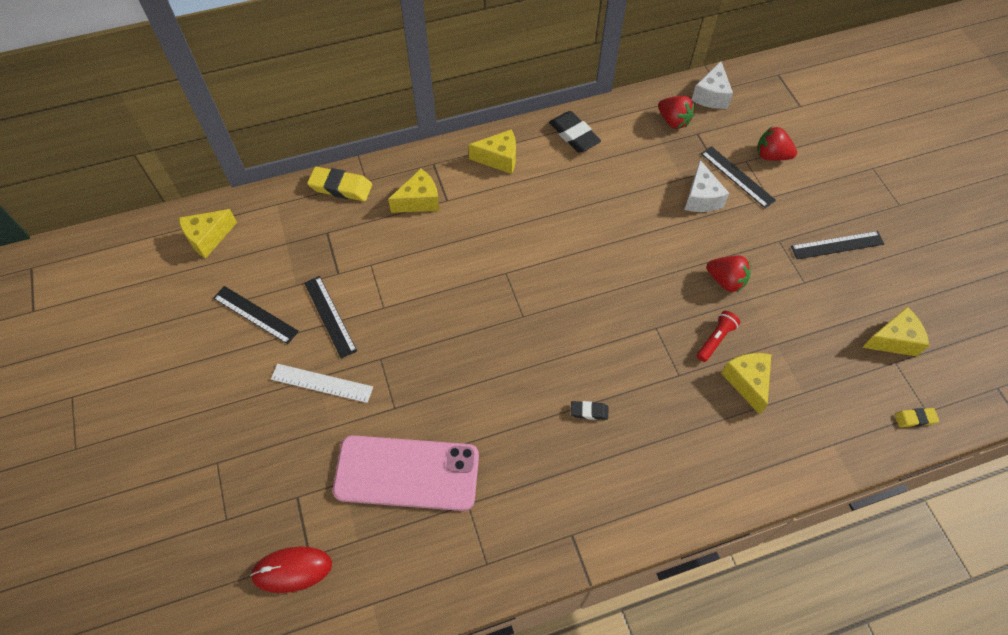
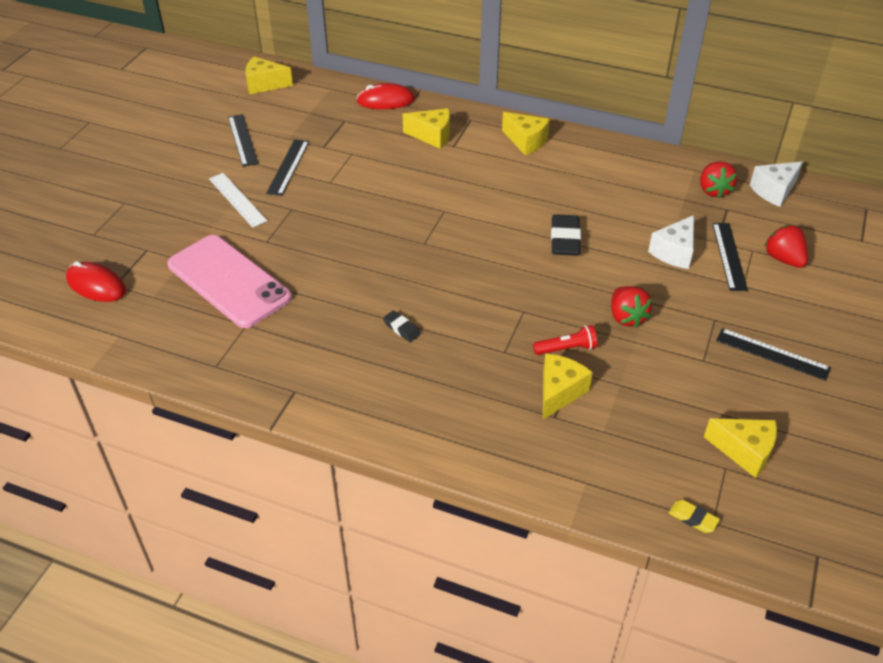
camera: 40 degrees right, 15 degrees down
(341, 187) = (385, 100): yellow eraser -> red mouse
(574, 135) = (608, 157): black eraser -> black eraser (565, 239)

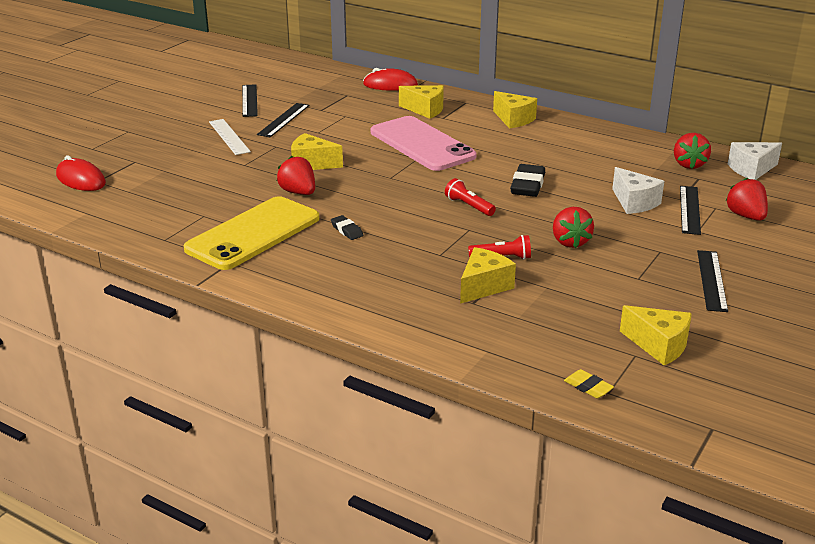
camera: 10 degrees right, 15 degrees down
(229, 281) = (199, 187): pink phone -> pink phone (422, 144)
(264, 84) = (283, 68): yellow cheese -> yellow cheese (312, 164)
(307, 345) = (253, 234): none -> yellow phone
(336, 277) = (298, 192): none -> red strawberry
(514, 277) = (469, 206): none -> red flashlight
(674, 252) = (634, 202): white cheese -> white cheese turned 75 degrees counterclockwise
(772, 354) = (712, 280): black ruler -> black ruler turned 60 degrees clockwise

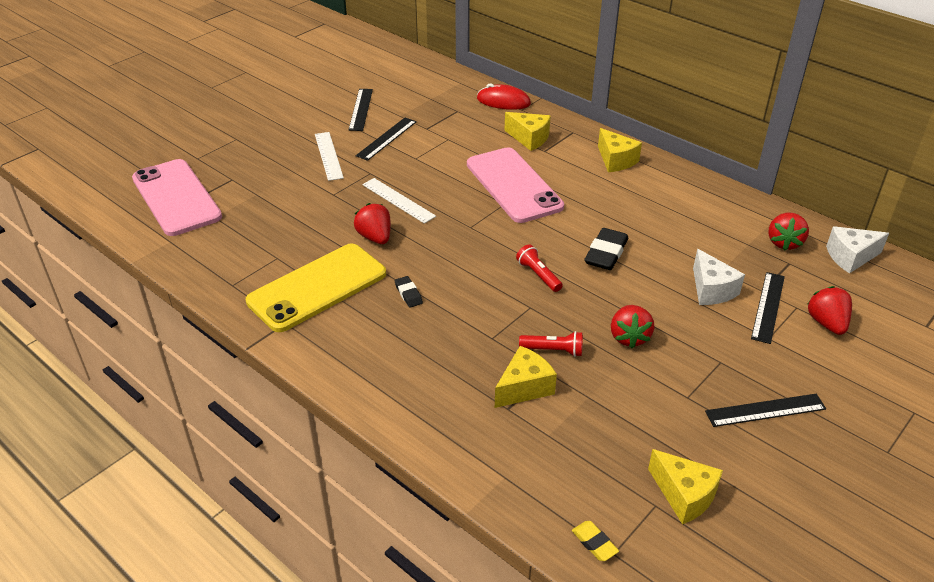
camera: 10 degrees right, 10 degrees up
(81, 179) = (176, 197): red mouse -> pink phone
(312, 164) = (398, 200): yellow cheese -> white ruler
(712, 280) = (765, 410): black ruler -> black ruler turned 60 degrees clockwise

